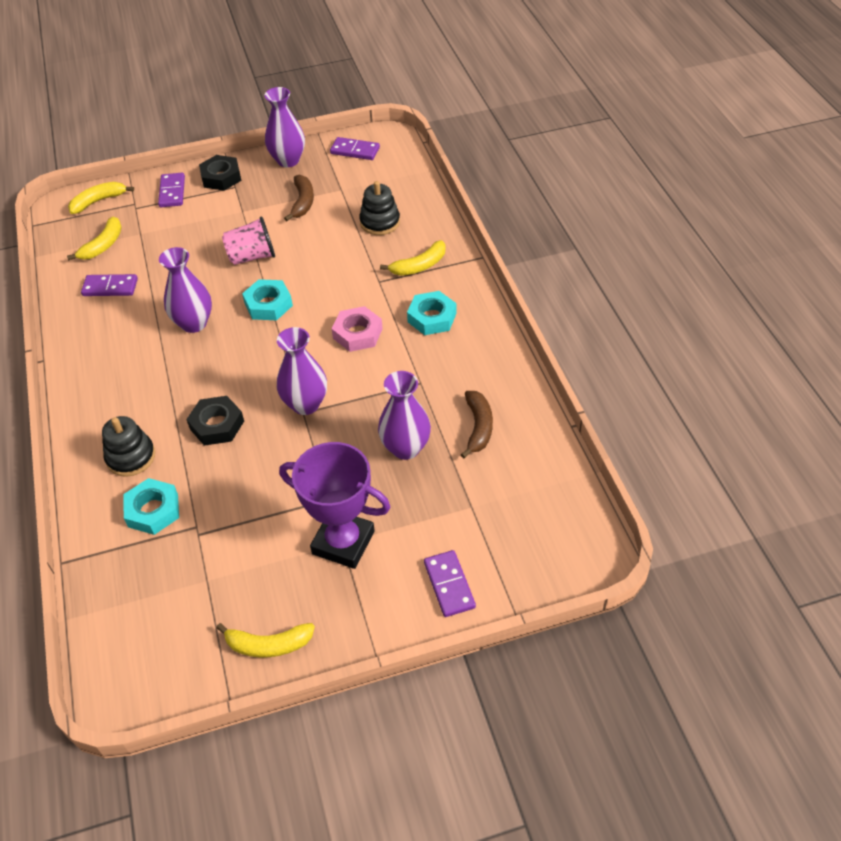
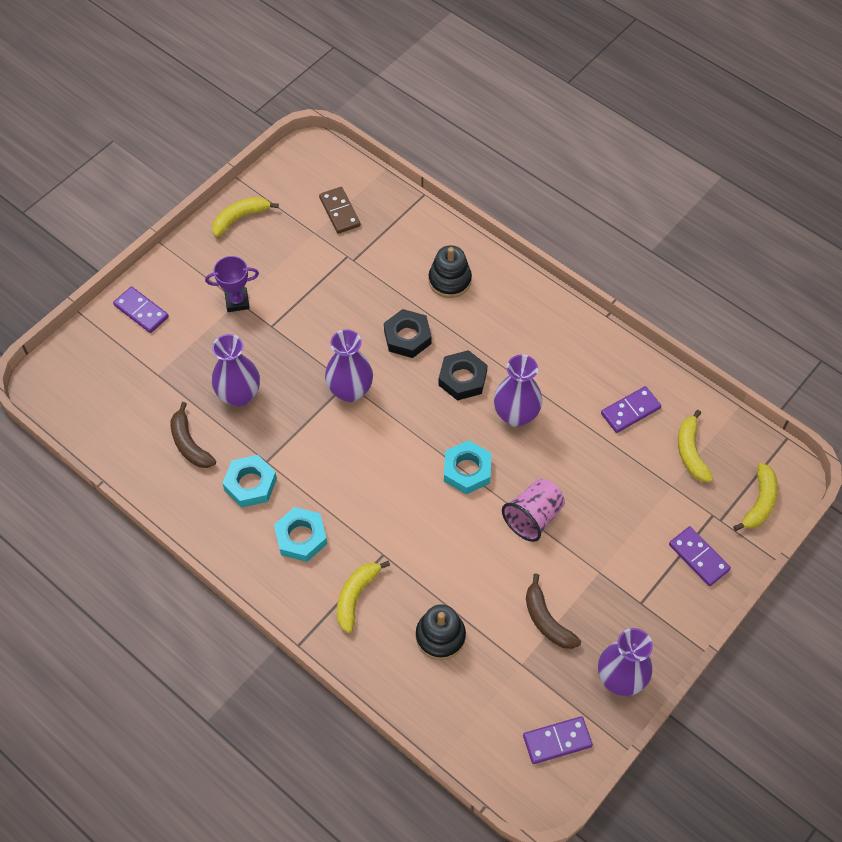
camera: 145 degrees right, 10 degrees up
(153, 510) = (394, 254): turquoise nut -> turquoise nut (250, 484)
(160, 590) = (340, 212): none -> brown domino
(221, 177) = (669, 608): black nut -> black nut (462, 378)
(343, 542) = (237, 301): purple trophy -> purple trophy, size x0.56
(357, 333) = (358, 482): pink nut -> none

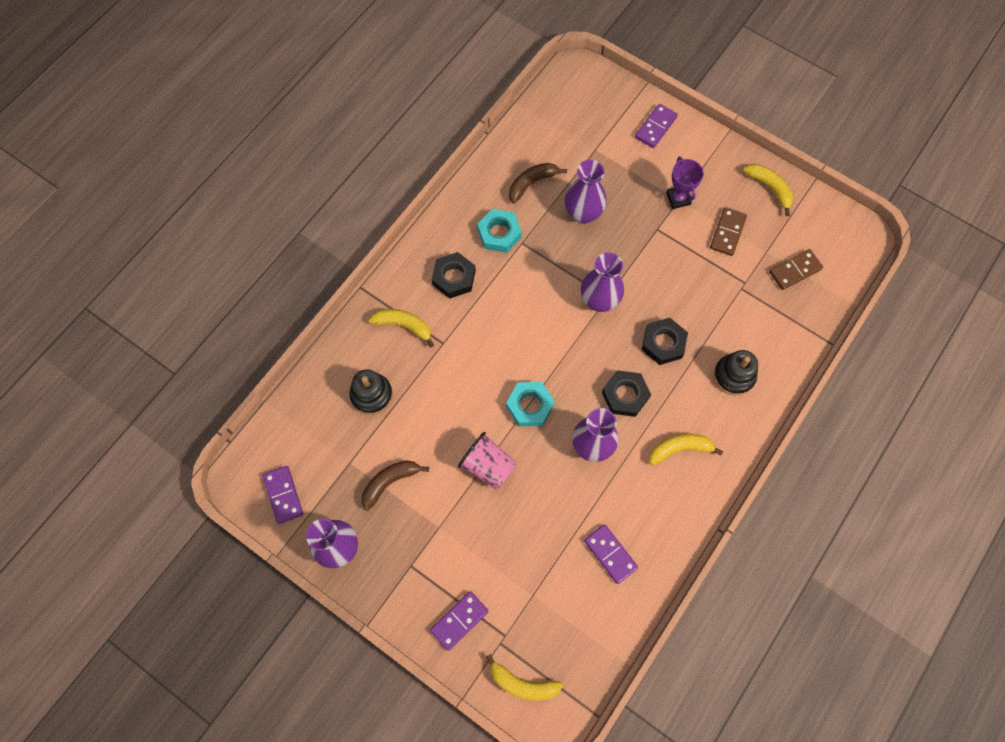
camera: 85 degrees right, 10 degrees up
(286, 263) = (727, 232): none -> brown domino
(301, 537) = (454, 277): turquoise nut -> black nut
(690, 452) = (571, 614): yellow banana -> yellow banana (680, 449)

